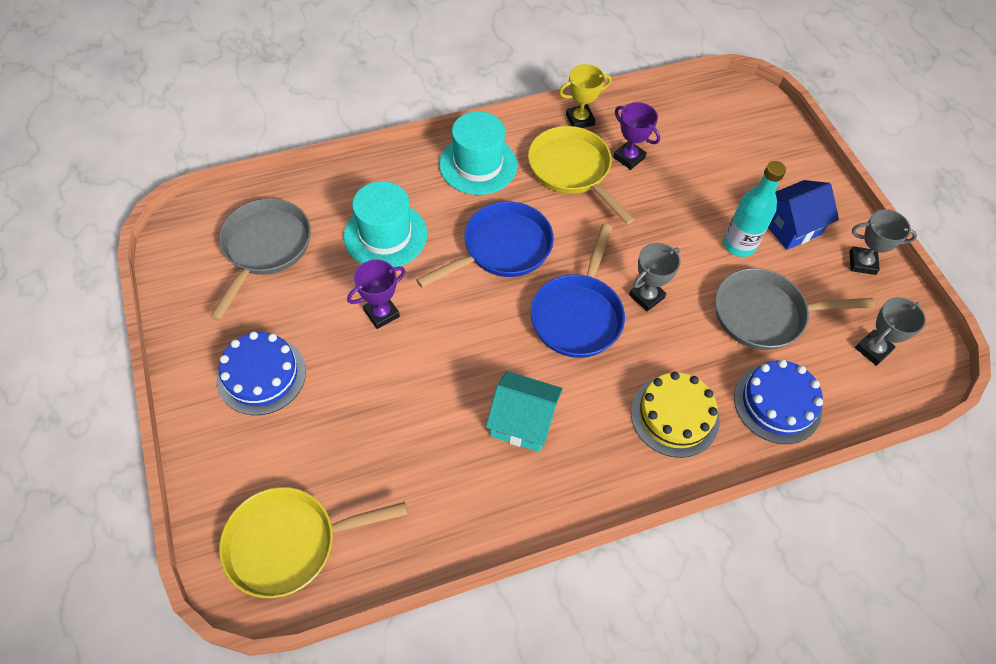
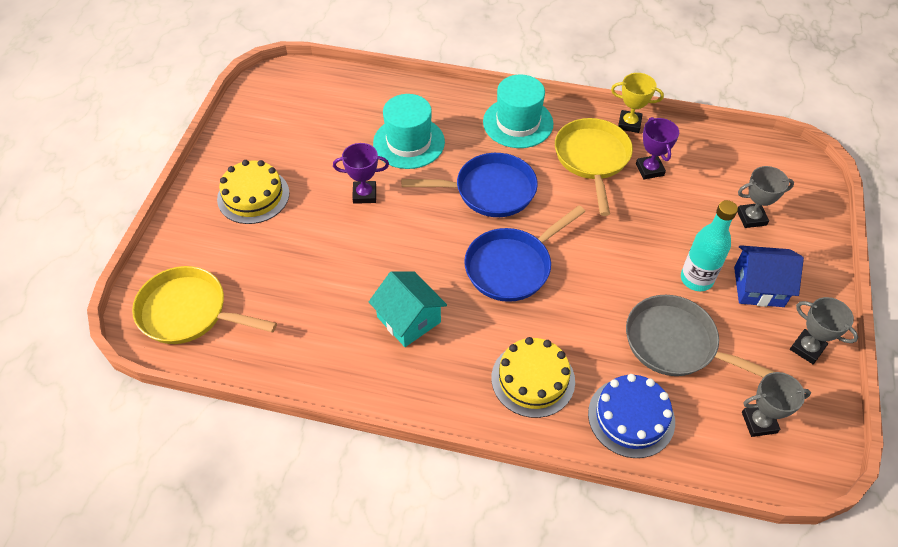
camera: 35 degrees right, 5 degrees down
(261, 375) = (253, 196): blue cake -> yellow cake
(265, 248) = (318, 114): grey pan -> none
(646, 296) = (580, 280): grey trophy -> grey trophy (751, 218)

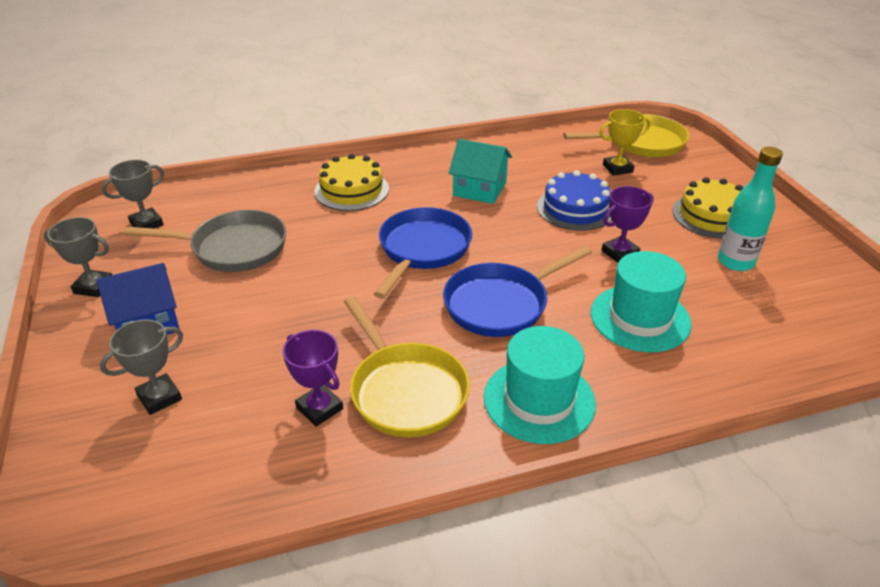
camera: 150 degrees right, 15 degrees down
(629, 124) = (380, 471): yellow trophy -> yellow trophy (617, 168)
(631, 417) = (260, 195): blue cake -> blue cake (575, 208)
(696, 279) = (223, 304): turquoise bottle -> turquoise bottle (735, 262)

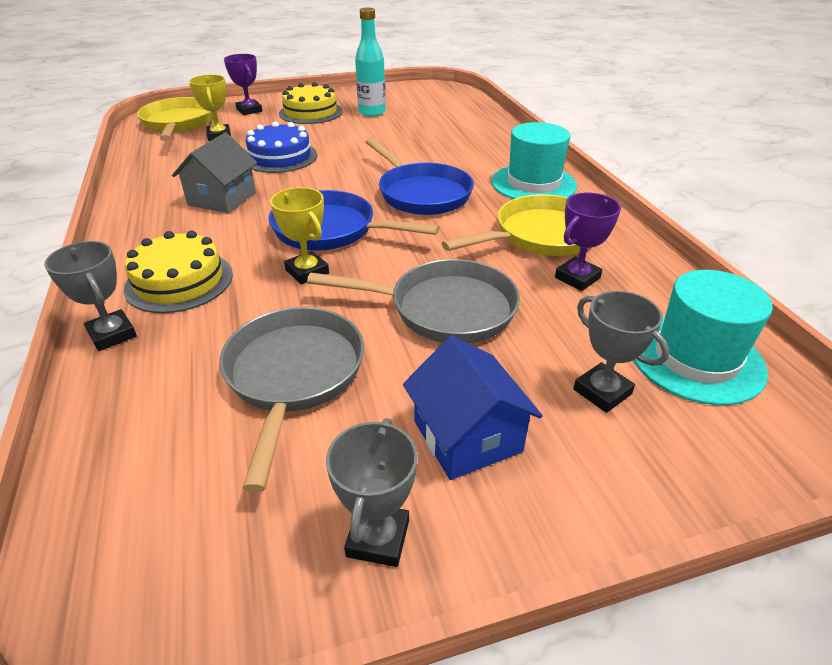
camera: 90 degrees left, 0 degrees up
(146, 224) = (182, 508): grey trophy -> grey trophy (112, 334)
(288, 315) = (444, 309): none -> grey pan
(356, 243) = (307, 272): none -> yellow trophy
(479, 189) = (222, 198): turquoise house -> grey house
(620, 253) = (354, 145): purple trophy -> purple trophy (249, 110)
(640, 318) = (437, 145): turquoise hat -> turquoise hat (695, 358)

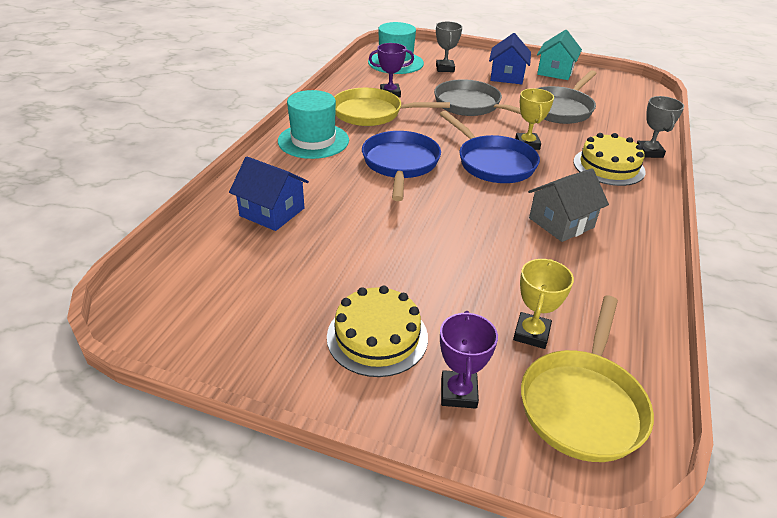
camera: 145 degrees left, 0 degrees up
(280, 157) = (479, 256): blue cake -> none
(372, 112) = (304, 294): turquoise bottle -> none
(378, 538) = (555, 72): grey trophy -> turquoise house
(459, 133) = (272, 212): none -> blue house

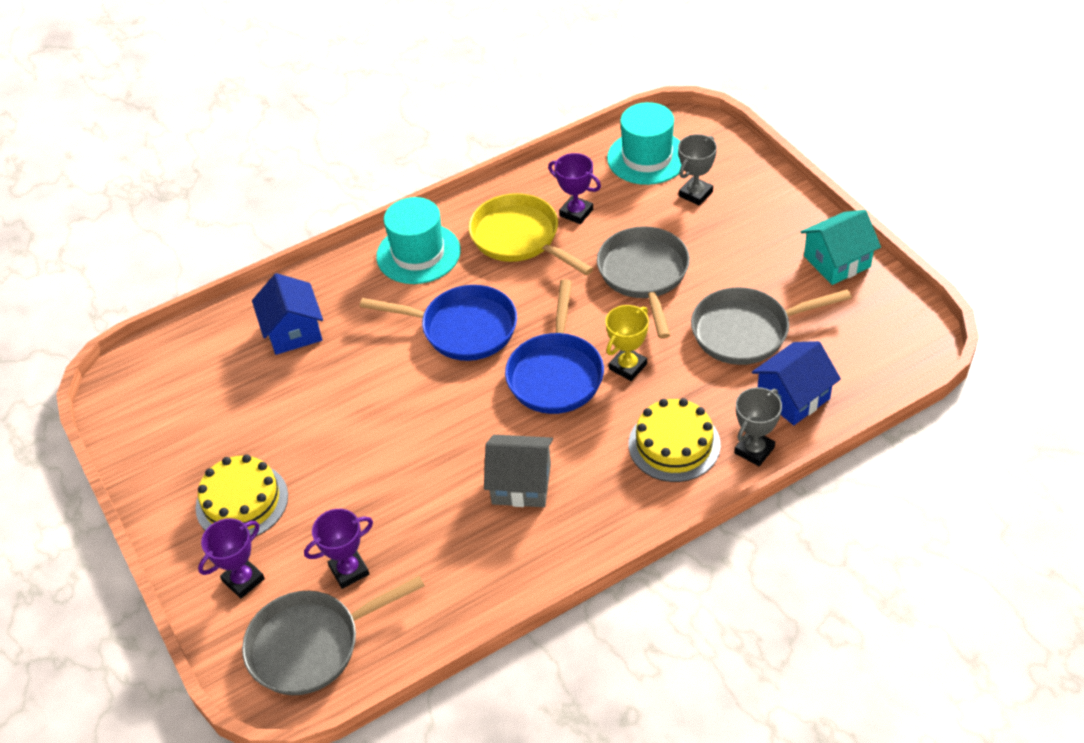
camera: 45 degrees right, 10 degrees up
(400, 164) = (463, 329): blue pan -> blue pan turned 60 degrees clockwise
(507, 76) = (757, 242): blue house -> blue house (793, 397)
(531, 334) = (349, 570): yellow trophy -> purple trophy
(582, 404) = (311, 645): yellow pan -> grey pan

